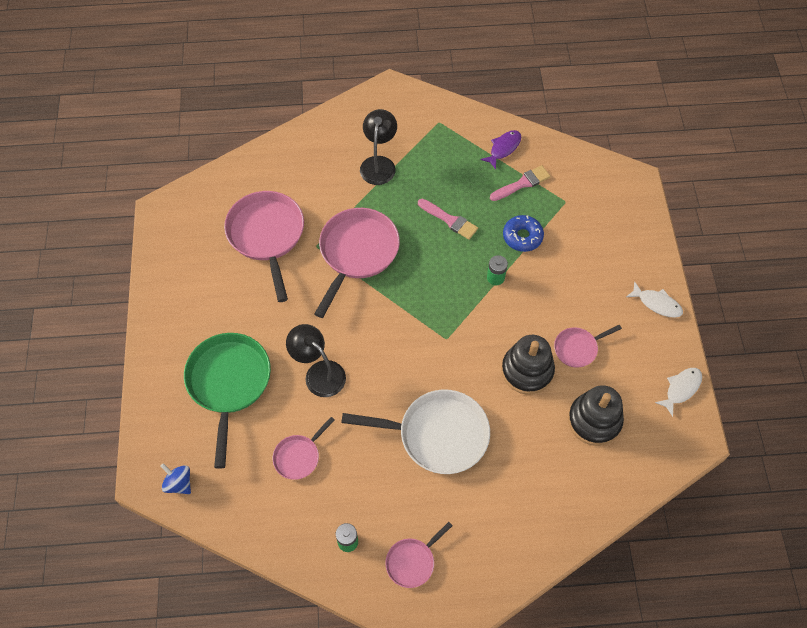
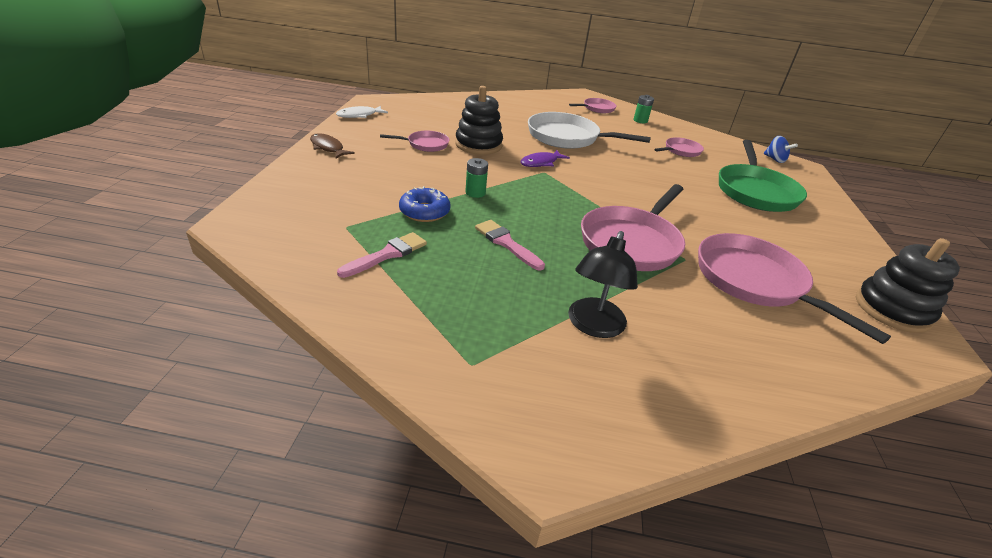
camera: 170 degrees left, 25 degrees down
(267, 236) = (755, 282): pink pan -> pink pan turned 150 degrees clockwise
(319, 373) = (669, 180): black lamp -> none
(503, 148) = (384, 299): purple fish -> purple fish (541, 163)
(522, 183) = (387, 254): pink brush -> pink brush turned 150 degrees clockwise
(594, 420) = (440, 119): black stacking toy -> black stacking toy (892, 310)
(657, 303) = (328, 148): white fish -> brown fish

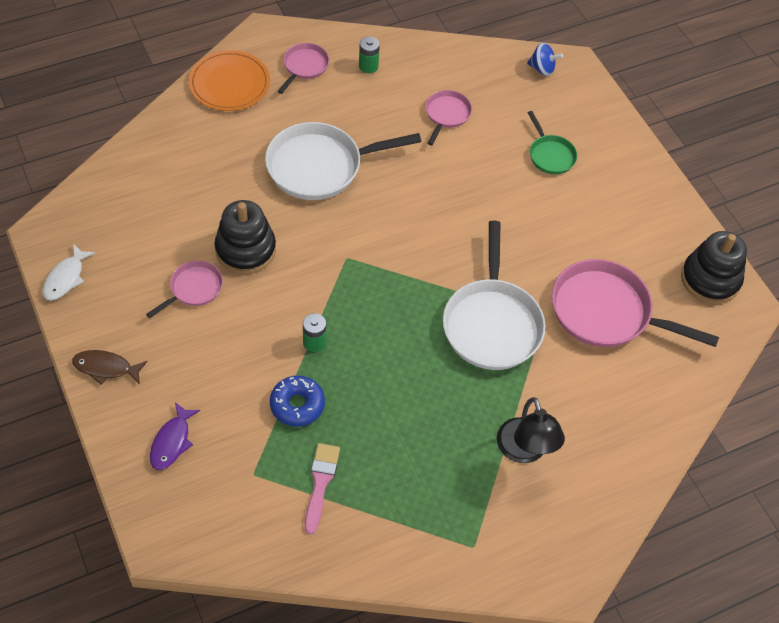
camera: 35 degrees left, 20 degrees up
(506, 243) = (398, 399): pink brush -> none
(541, 163) = (332, 242): purple fish -> purple fish (172, 442)
(543, 99) = (229, 83): none -> orange plate
(632, 242) = (492, 323): pink pan -> white pan
(755, 191) = (550, 155): green pan -> green pan, size x0.52

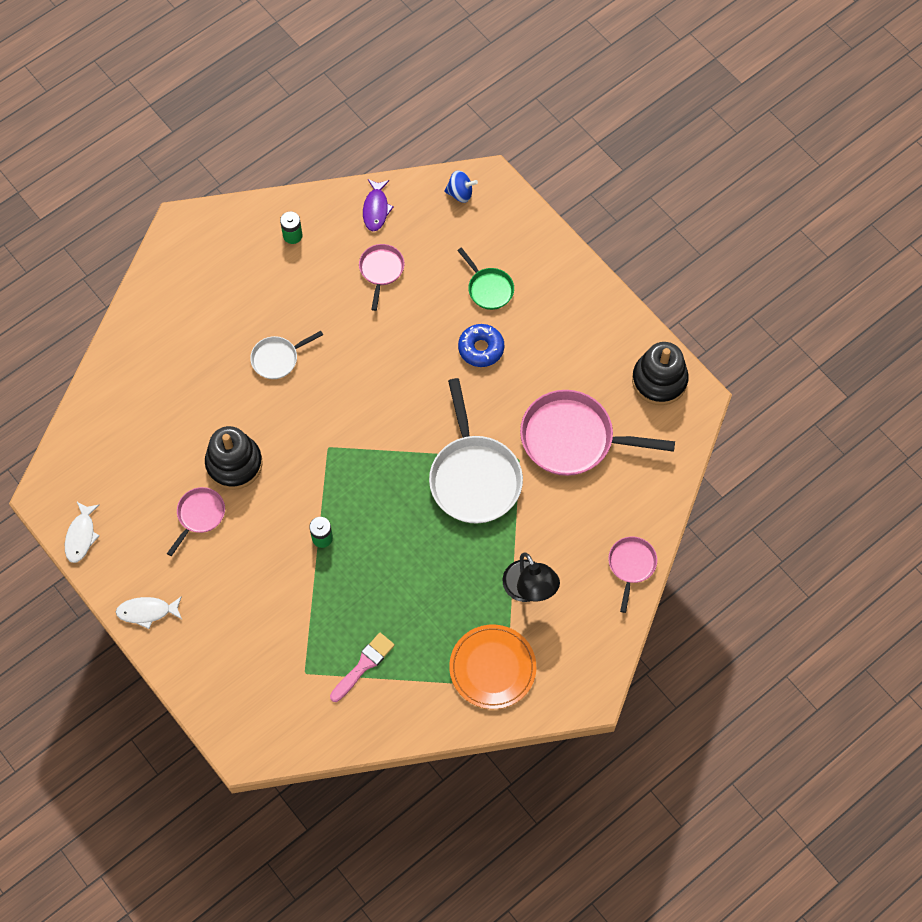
camera: 10 degrees left, 10 degrees up
(106, 368) = (147, 612): brown fish -> white fish
(172, 442) = (227, 663): purple fish -> purple fish (376, 209)
(229, 83) = (165, 291): orange plate -> orange plate (492, 668)
(297, 405) = (324, 600): blue donut -> blue donut (481, 348)
(304, 67) = (231, 253): pink pan -> pink pan (631, 565)
(320, 166) = (278, 358): white pan -> white pan, size x0.52
(320, 483) = (364, 665): pink brush -> pink brush turned 45 degrees clockwise

